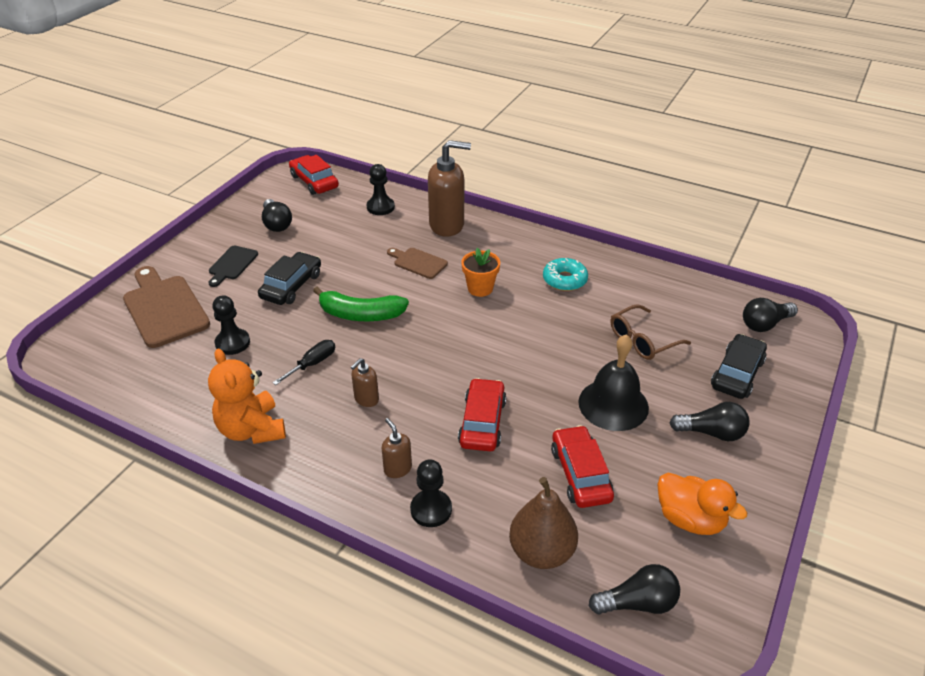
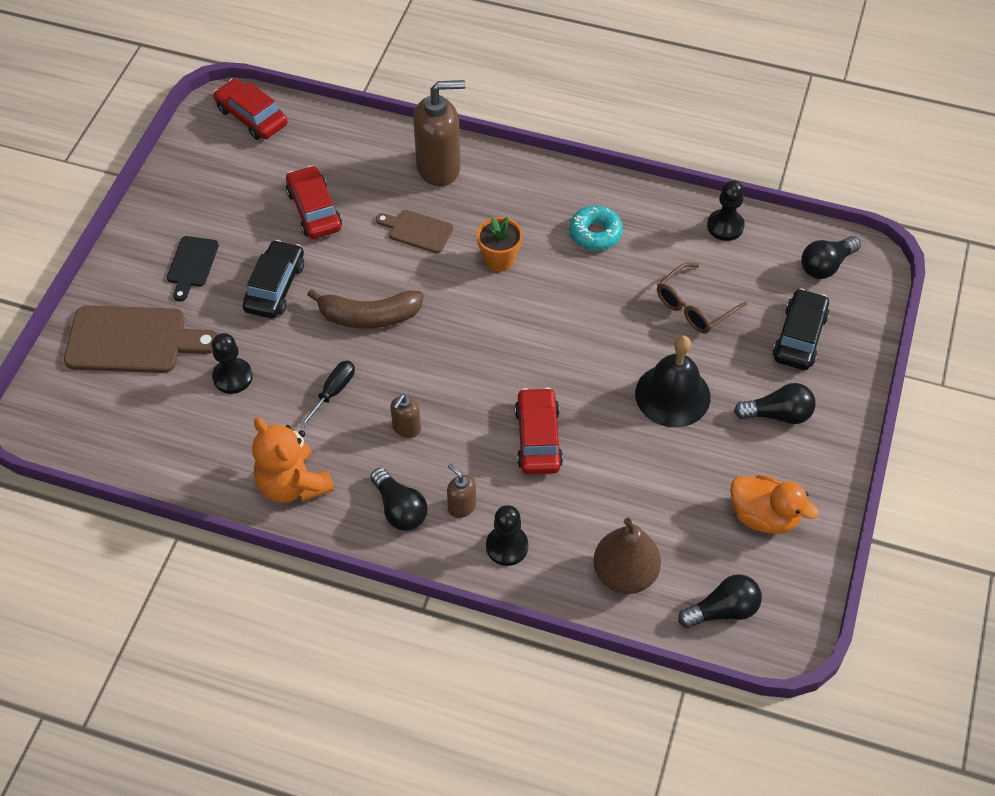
camera: 10 degrees left, 15 degrees up
(164, 308) = (133, 340): brown cutting board -> brown cutting board turned 135 degrees clockwise
(276, 224) = (226, 194): black light bulb -> black light bulb (399, 509)
(360, 314) = (369, 316): green banana -> brown banana
(380, 207) = (349, 149): black pawn -> black pawn (725, 226)
(580, 474) = (650, 483): red car -> red car (314, 210)

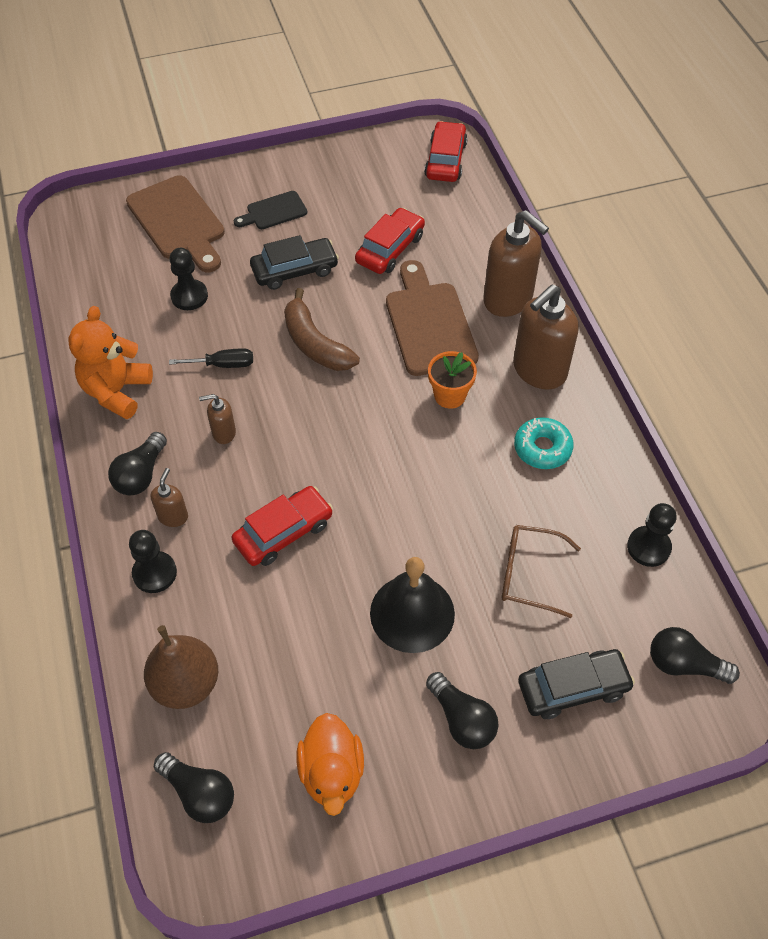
camera: 55 degrees right, 0 degrees up
(417, 231) = (429, 324): brown cutting board -> brown cutting board, size x1.84
(524, 192) = (539, 370): none -> brown soap dispenser

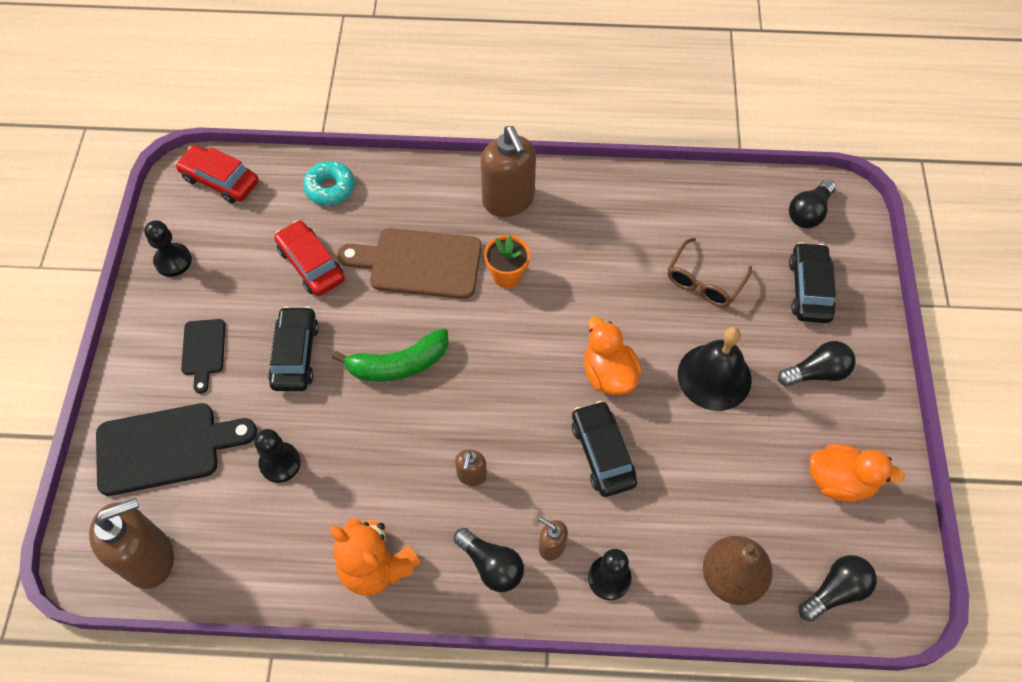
camera: 70 degrees left, 5 degrees up
(178, 222) = (165, 448): brown cutting board -> black cutting board
(223, 365) = (387, 454): black screwdriver -> none
(283, 532) = (602, 453): red car -> black car
(315, 344) = (398, 364): brown banana -> green banana
(374, 513) = (608, 374): none -> orange duck
(508, 299) = (420, 194): brown soap dispenser -> brown soap dispenser (149, 558)
(542, 448) = (589, 228): turquoise donut -> turquoise donut (330, 188)
(648, 547) = (705, 194): black pawn -> black pawn (173, 261)

